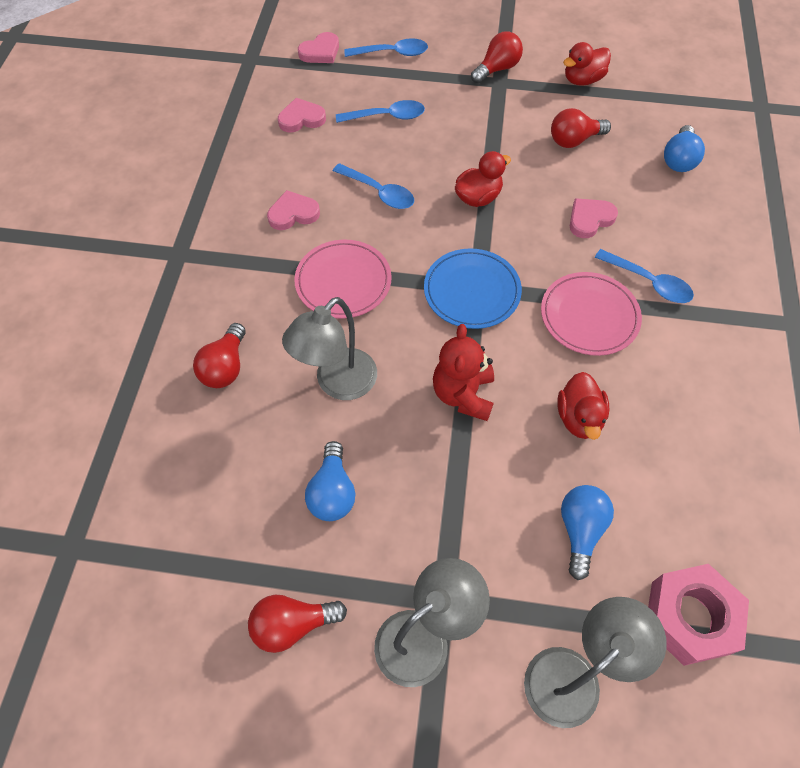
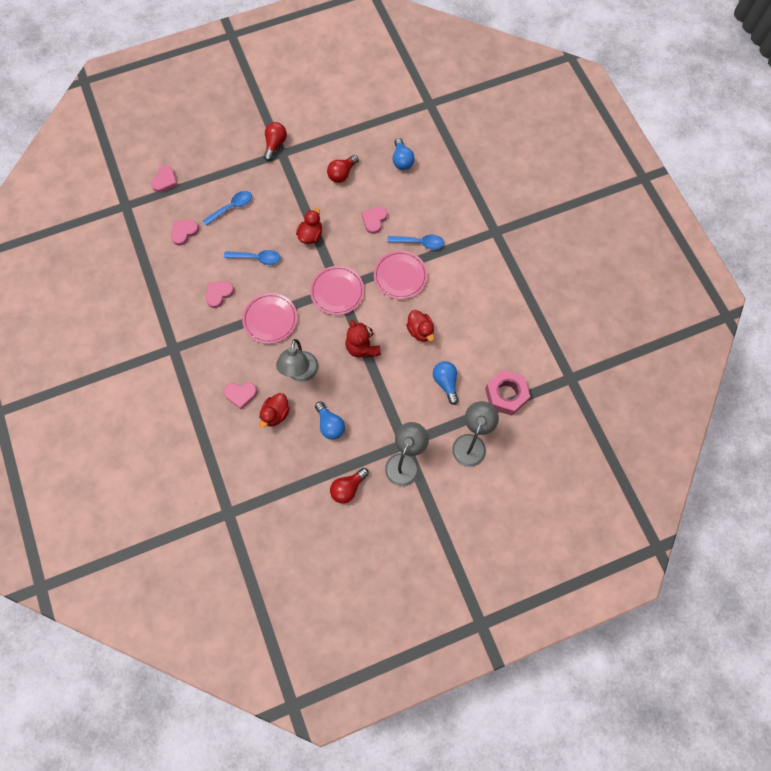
camera: 30 degrees left, 10 degrees up
(225, 367) = (241, 394): red light bulb -> pink heart
(392, 53) = (208, 161): blue spoon -> none
(472, 291) = (337, 291): blue plate -> pink plate
(582, 80) = (326, 130): red duck -> red duck (275, 414)

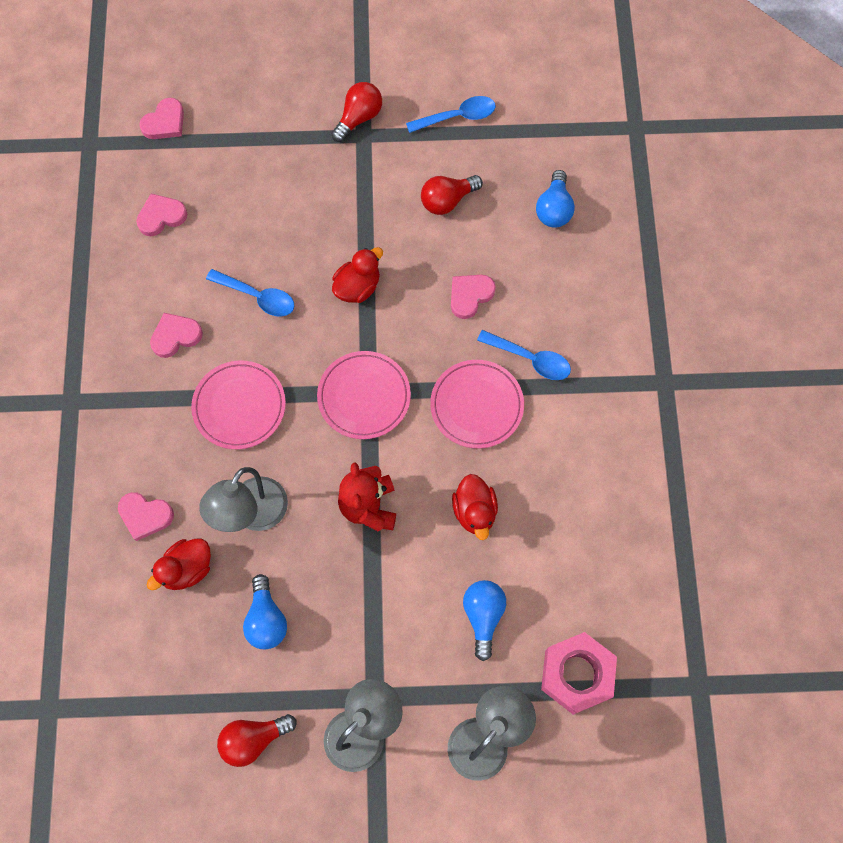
camera: 20 degrees right, 0 degrees up
(232, 207) = (251, 200): blue spoon -> blue spoon (457, 117)

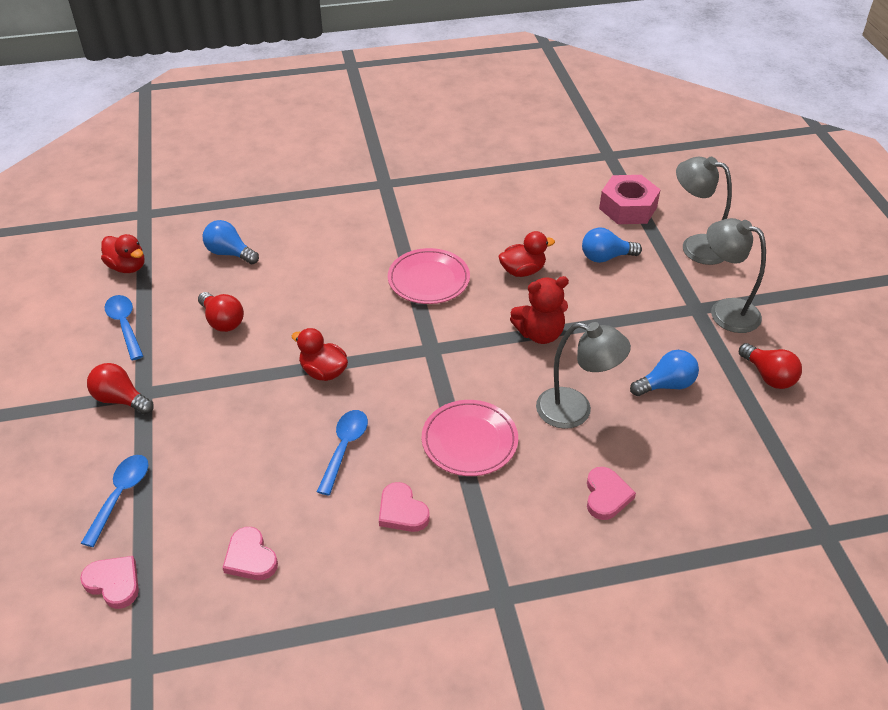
camera: 100 degrees left, 25 degrees down
(187, 569) = (645, 451): red duck -> red duck (127, 267)
(364, 396) = (437, 351): pink plate -> none
(470, 296) = (323, 295): pink heart -> none
(530, 359) = (379, 253): blue spoon -> blue spoon (120, 495)
(554, 209) = (229, 253): blue light bulb -> blue light bulb turned 150 degrees counterclockwise

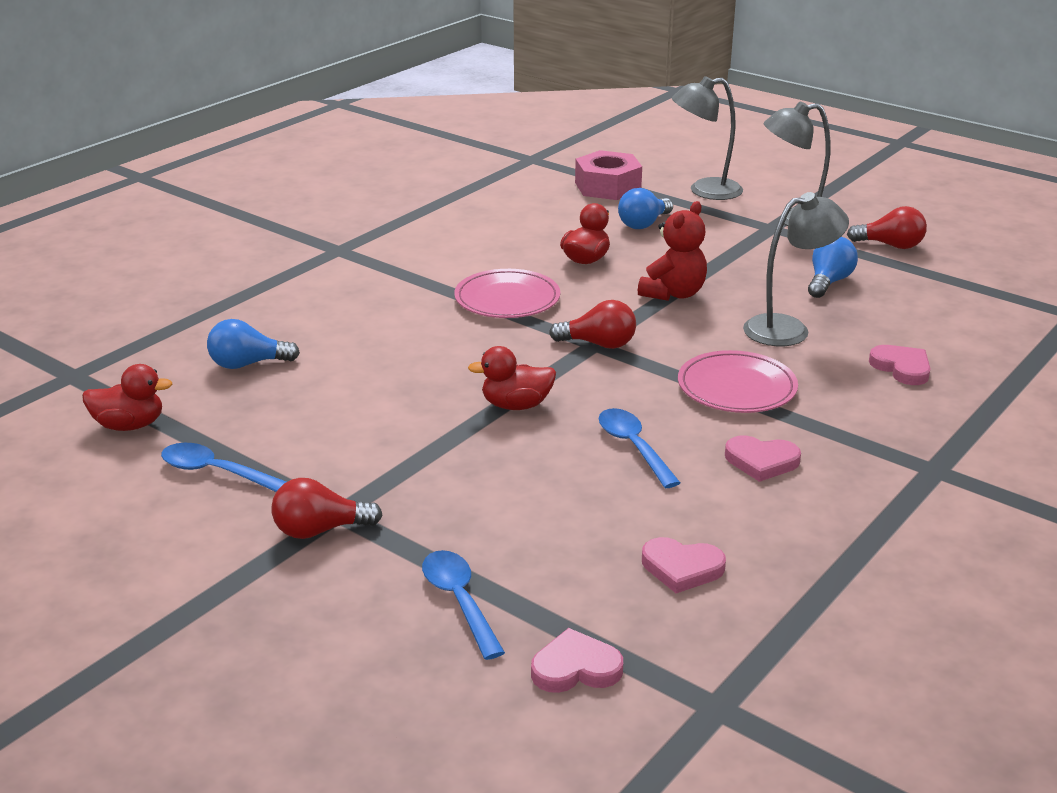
camera: 40 degrees left, 15 degrees down
(222, 321) = (334, 417): red light bulb -> red light bulb (599, 344)

